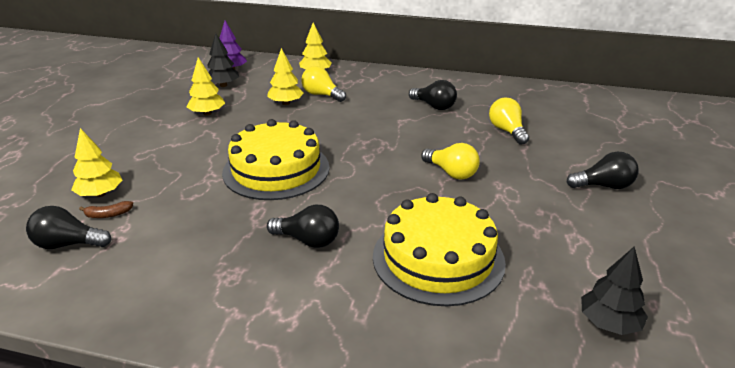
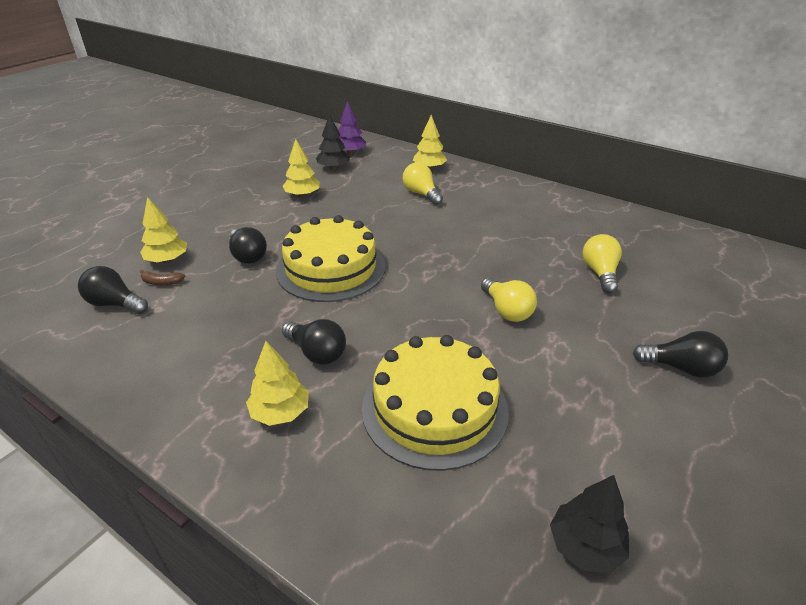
camera: 20 degrees right, 5 degrees up
(286, 103) = (381, 197): yellow tree -> yellow tree (280, 412)
(434, 106) = (532, 227): black light bulb -> black light bulb (248, 256)

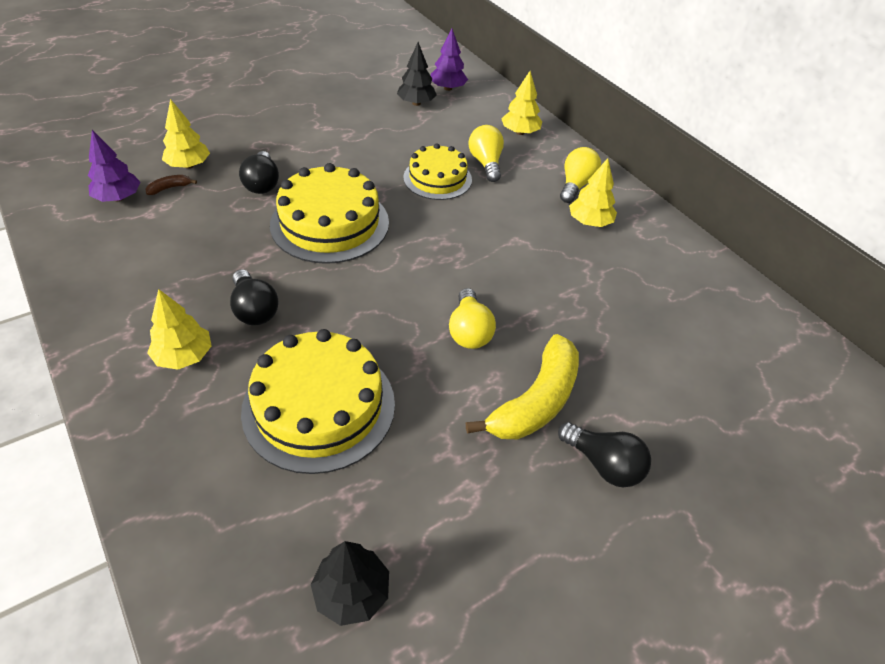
camera: 20 degrees right, 10 degrees up
(115, 304) = (118, 198): black light bulb -> purple tree
(162, 282) = (169, 188): brown banana -> brown banana turned 120 degrees clockwise
(302, 195) = (361, 129): yellow tree -> yellow tree (589, 222)
(393, 213) = (437, 178): none -> yellow cake
(597, 342) = (535, 401): none -> yellow banana
(600, 273) = (608, 324): yellow light bulb -> yellow light bulb (576, 185)

